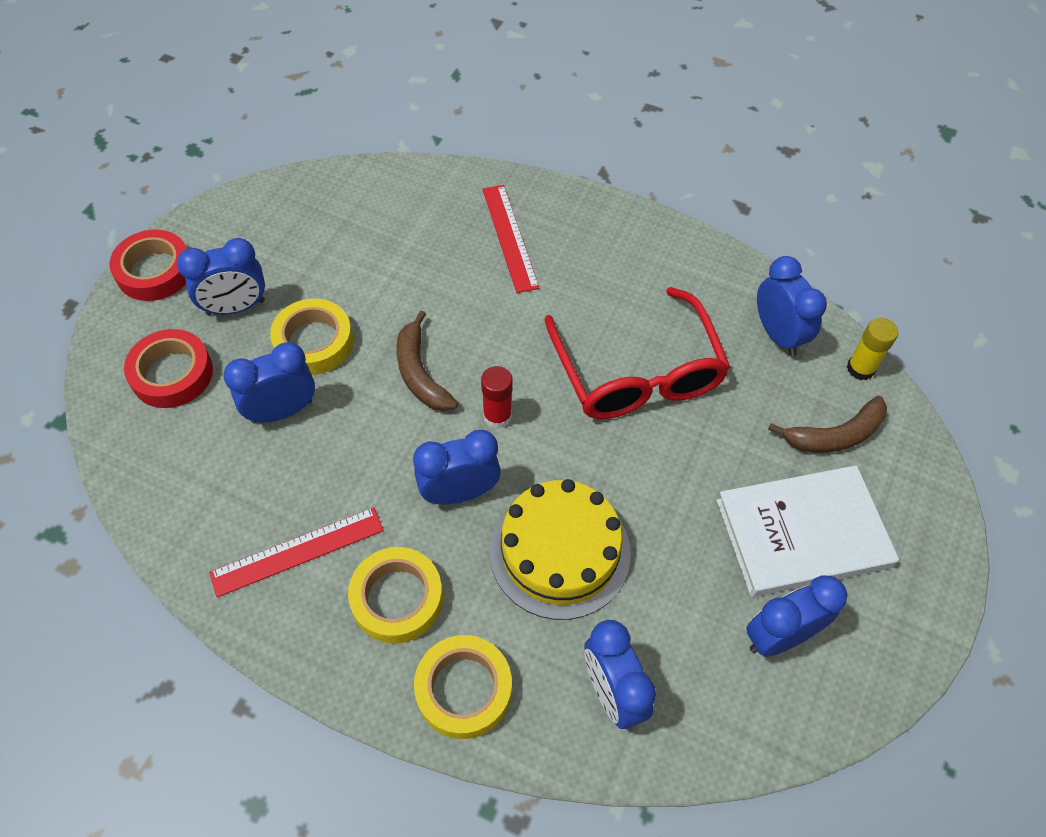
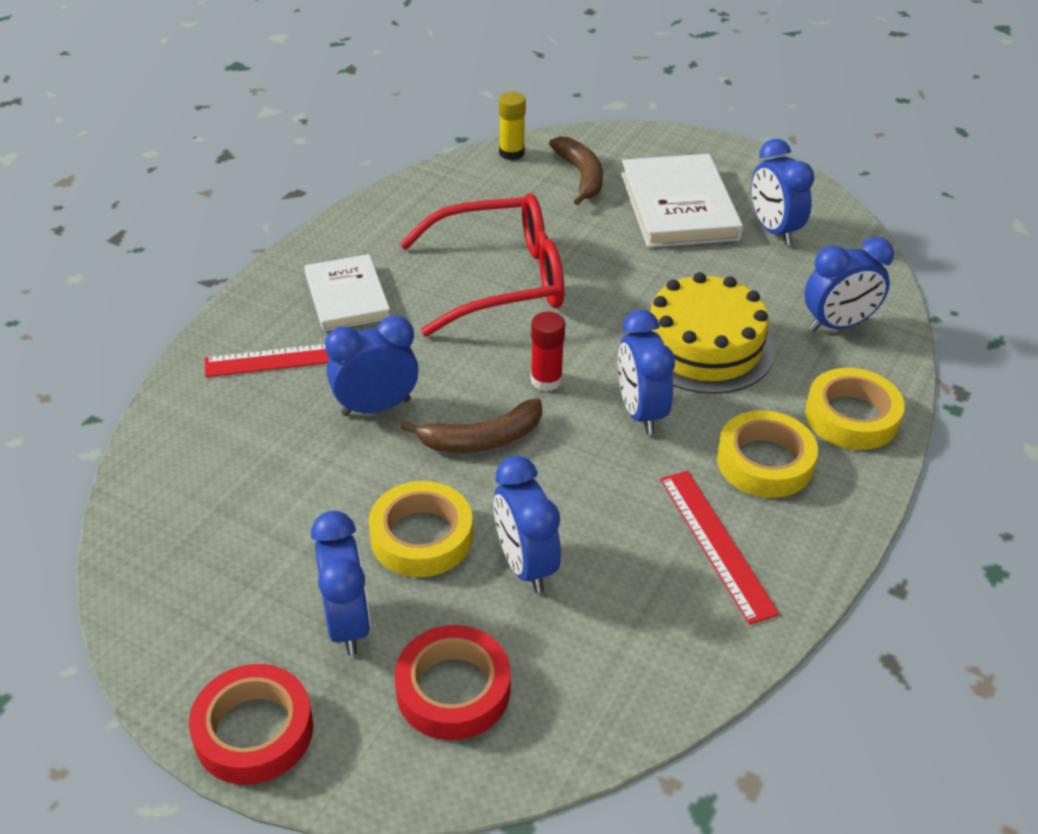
camera: 85 degrees left, 15 degrees down
(593, 262) = (347, 297): none -> white book
(777, 335) = (467, 191): blue clock -> blue clock (376, 407)

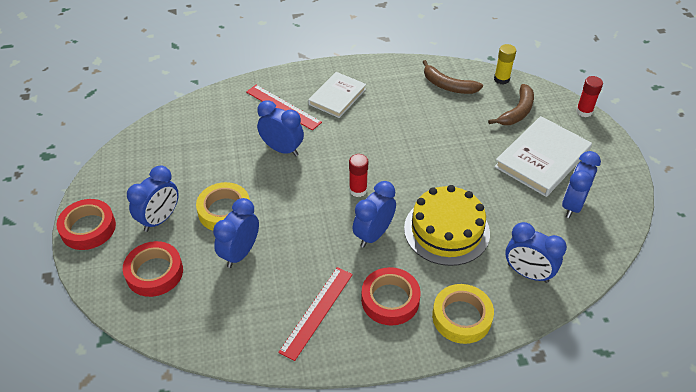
camera: 50 degrees right, 5 degrees up
(482, 439) = (298, 193): brown banana -> brown banana (448, 86)
(500, 280) = (406, 134): red glasses -> none
(644, 133) = (584, 111): none -> red glue stick
(764, 462) = (390, 300): yellow tape -> red tape

